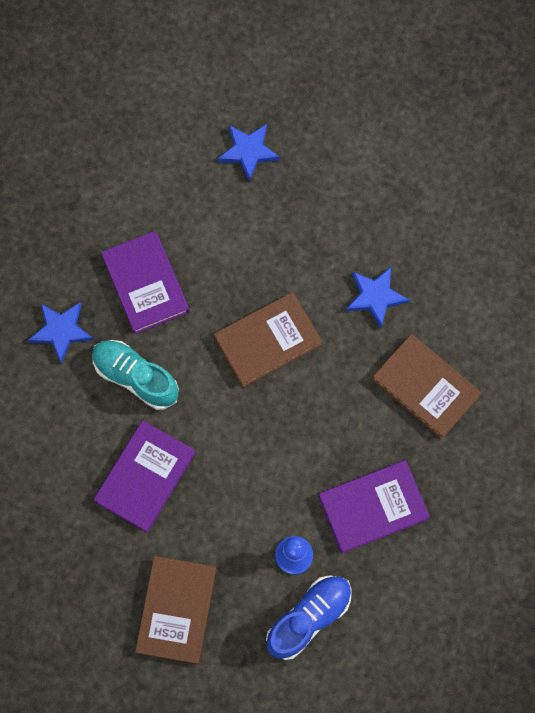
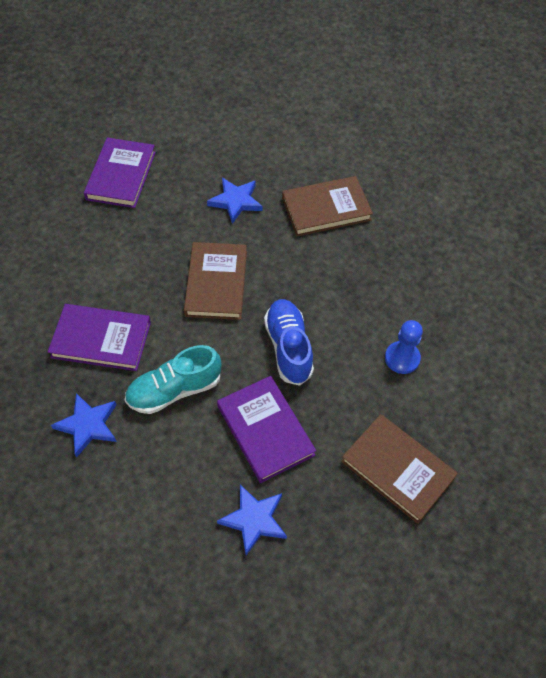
camera: 60 degrees left, 15 degrees down
(248, 152) = (57, 215): blue star -> blue star (254, 520)
(309, 617) = (459, 375): blue shoe -> blue shoe (288, 347)
(373, 507) = (396, 287): purple book -> purple book (121, 175)

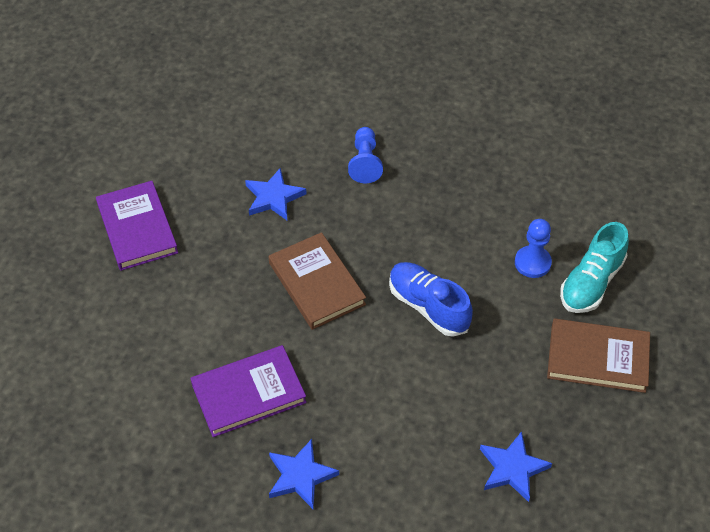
camera: 30 degrees left, 5 degrees down
(174, 390) = (355, 400): turquoise shoe -> turquoise shoe (591, 283)
(265, 430) = (464, 389): purple book -> none
(326, 209) = (365, 162): brown book -> blue pawn

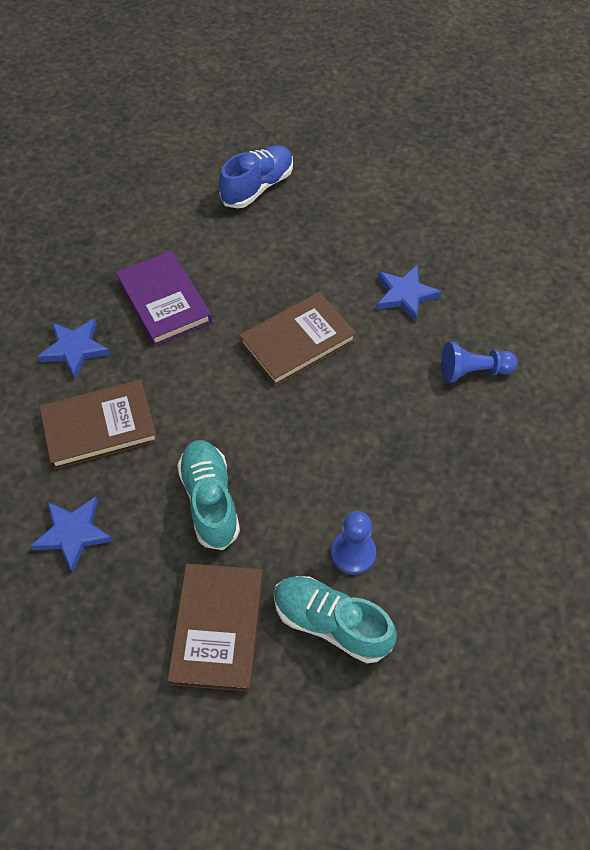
camera: 85 degrees right, 5 degrees up
(137, 228) = (346, 197): purple book -> none
(399, 450) = (100, 427): none -> brown book
(428, 306) = (278, 444): blue shoe -> blue shoe (258, 187)
(482, 360) = (210, 500): none -> turquoise shoe

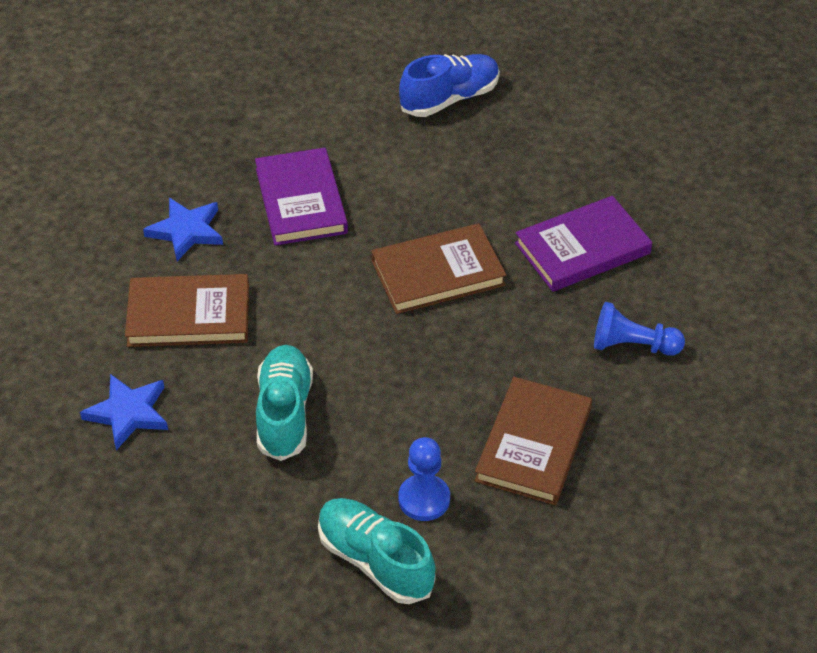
camera: 15 degrees right, 10 degrees down
(217, 628) = (251, 537): brown book -> brown book (533, 444)
(405, 295) = (582, 248): blue star -> purple book

